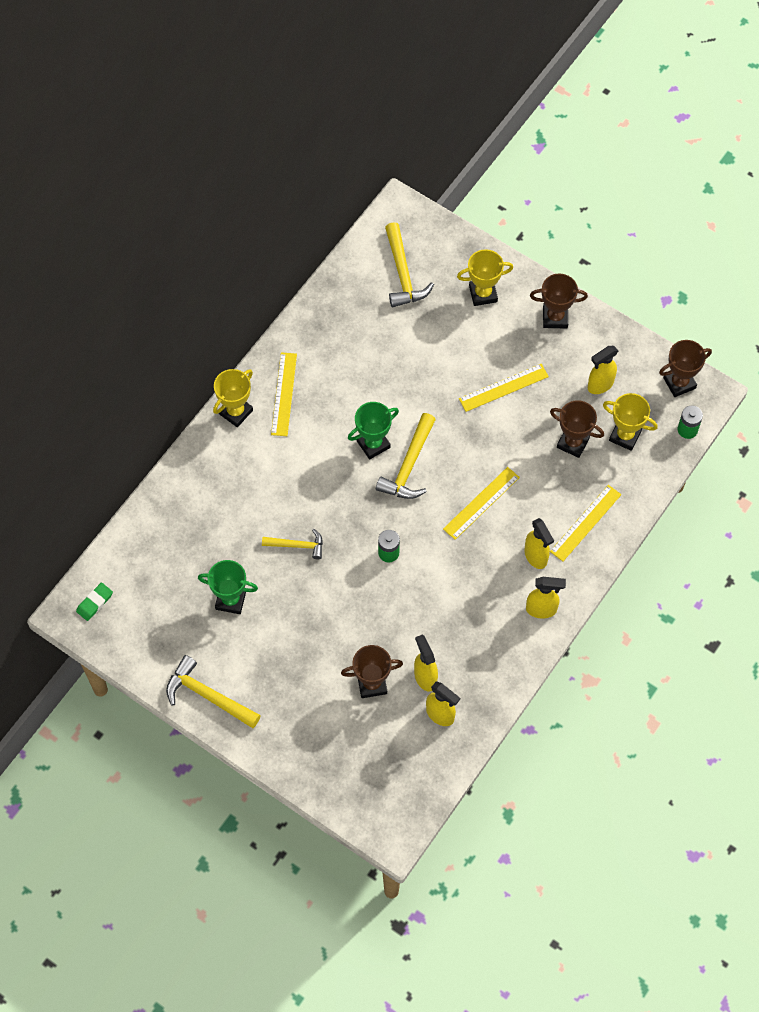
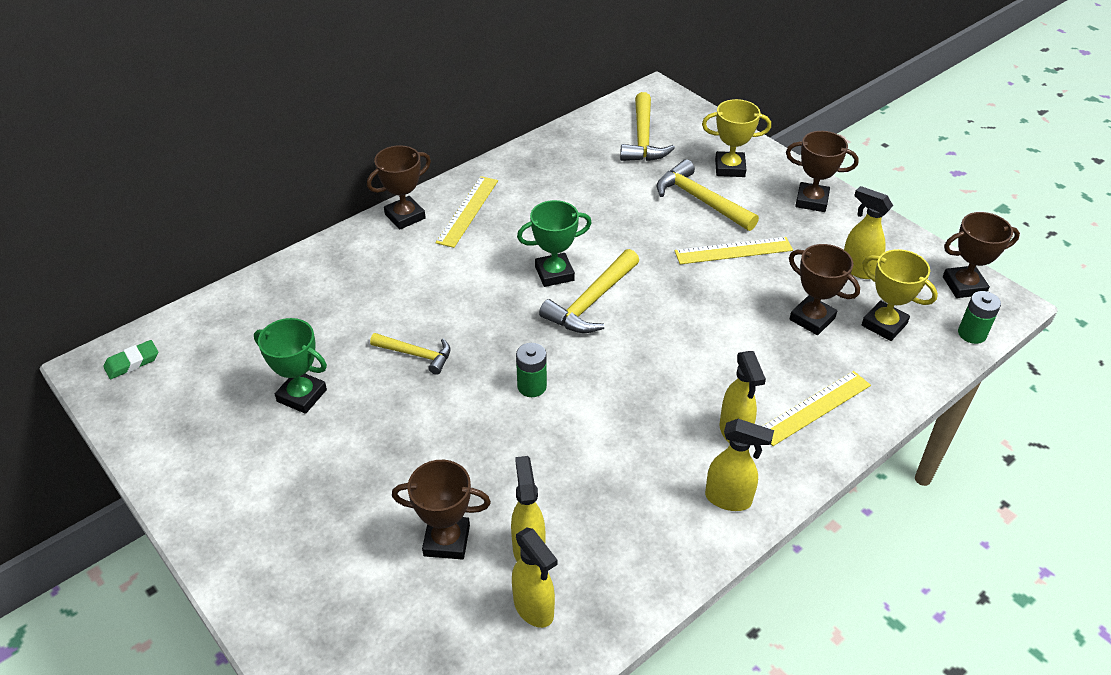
camera: 15 degrees right, 20 degrees down
(208, 696) = (210, 502): yellow hammer -> yellow hammer (701, 200)
(235, 412) = (405, 216): yellow trophy -> brown trophy
(481, 503) = (674, 358): yellow ruler -> none
(600, 385) = (857, 269): yellow spray bottle -> yellow spray bottle turned 60 degrees clockwise

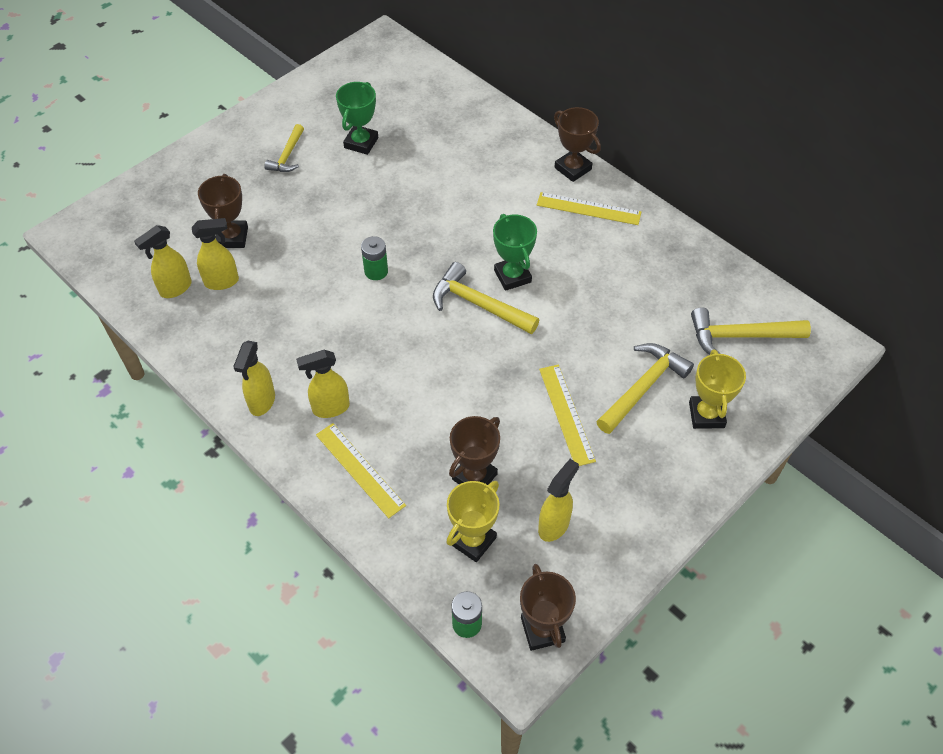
camera: 85 degrees right, 10 degrees up
(132, 362) = (388, 54): green eraser -> none
(416, 355) = (406, 198): yellow hammer -> yellow hammer (287, 155)
(811, 201) = (664, 491): brown trophy -> none

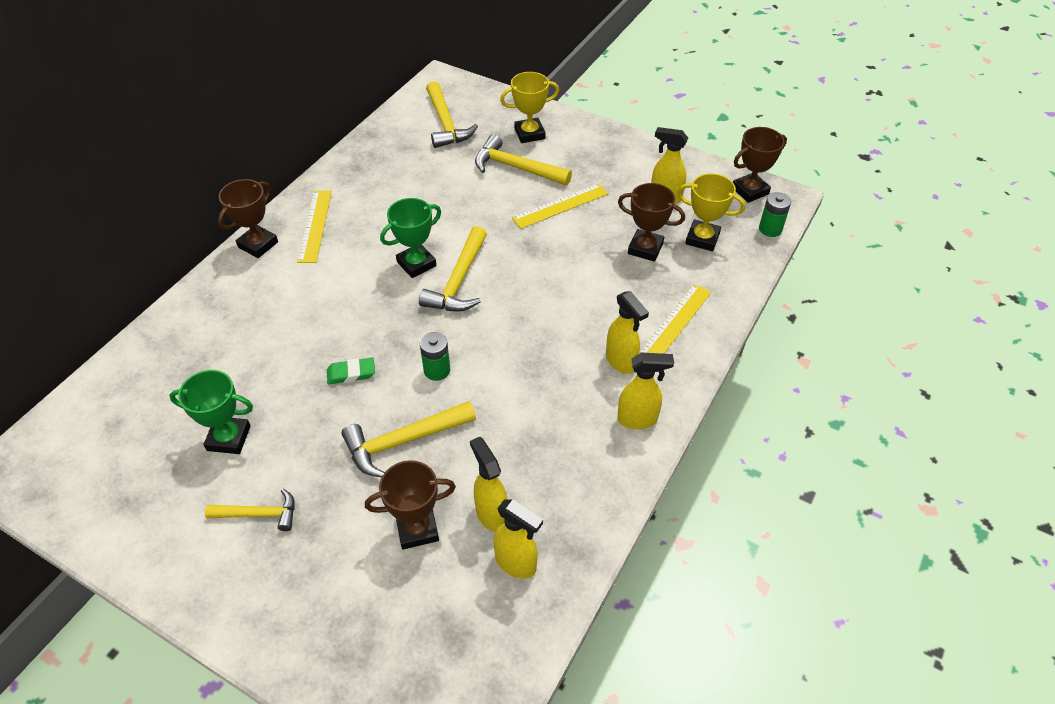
camera: 105 degrees left, 5 degrees down
(313, 240) = (403, 441): none -> yellow hammer
(395, 216) = (351, 373): none -> green eraser

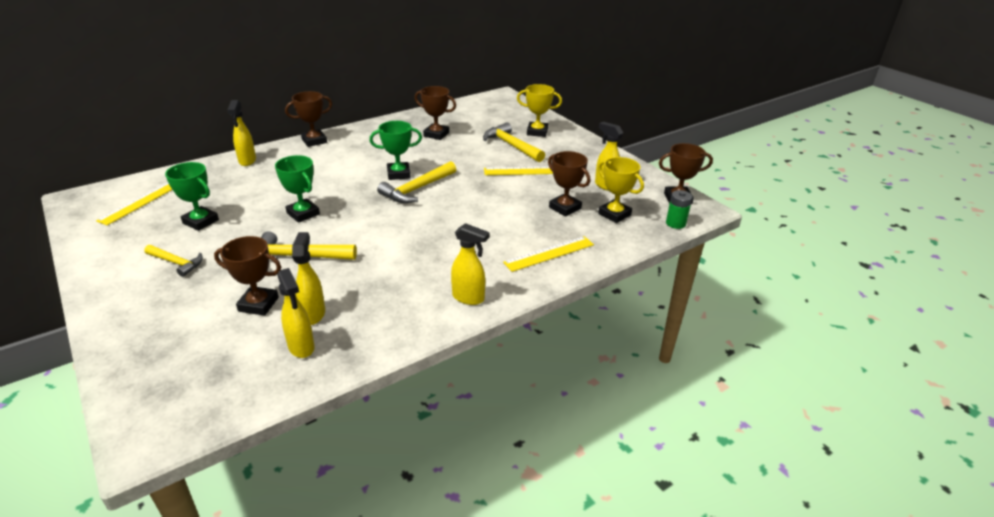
camera: 25 degrees right, 15 degrees down
(315, 225) = (356, 141): yellow ruler -> yellow ruler (140, 202)
(351, 373) = (303, 214): green eraser -> green trophy
(410, 179) = (436, 134): none -> brown trophy
(437, 370) = (357, 228): green battery -> none
(445, 123) = (485, 115): yellow hammer -> none
(621, 362) = (487, 262): yellow spray bottle -> yellow spray bottle (247, 161)

